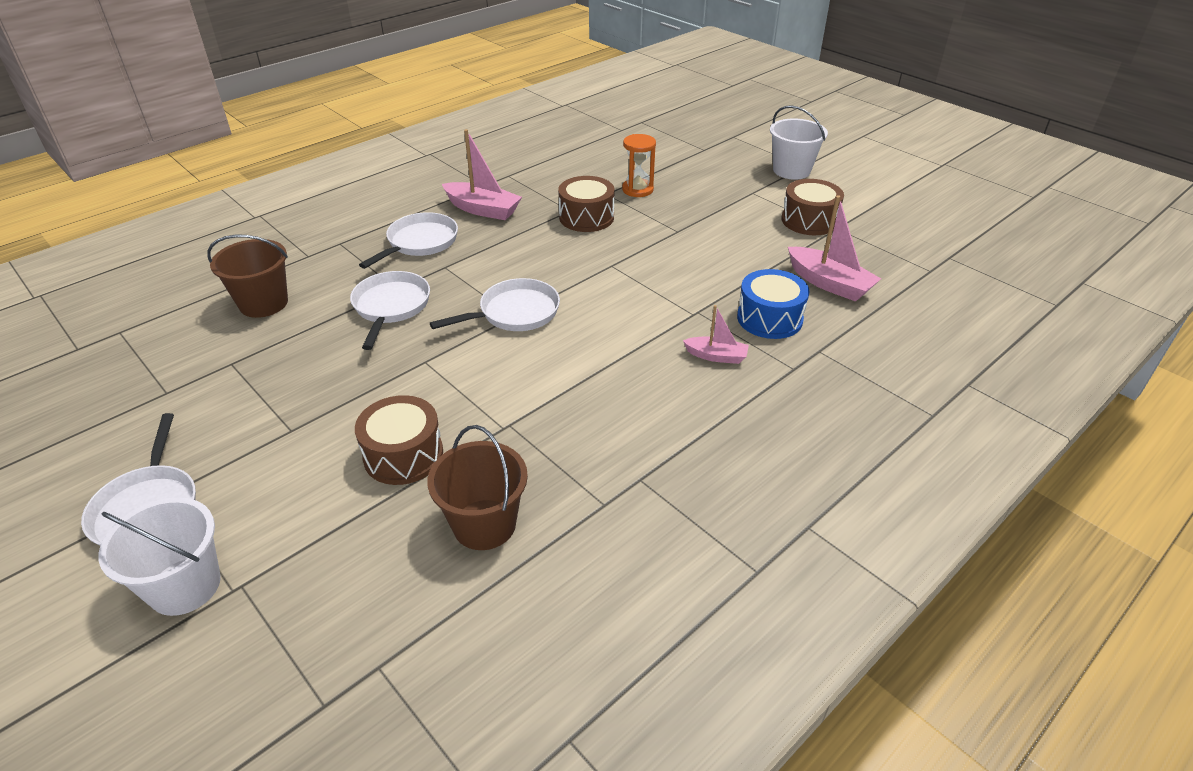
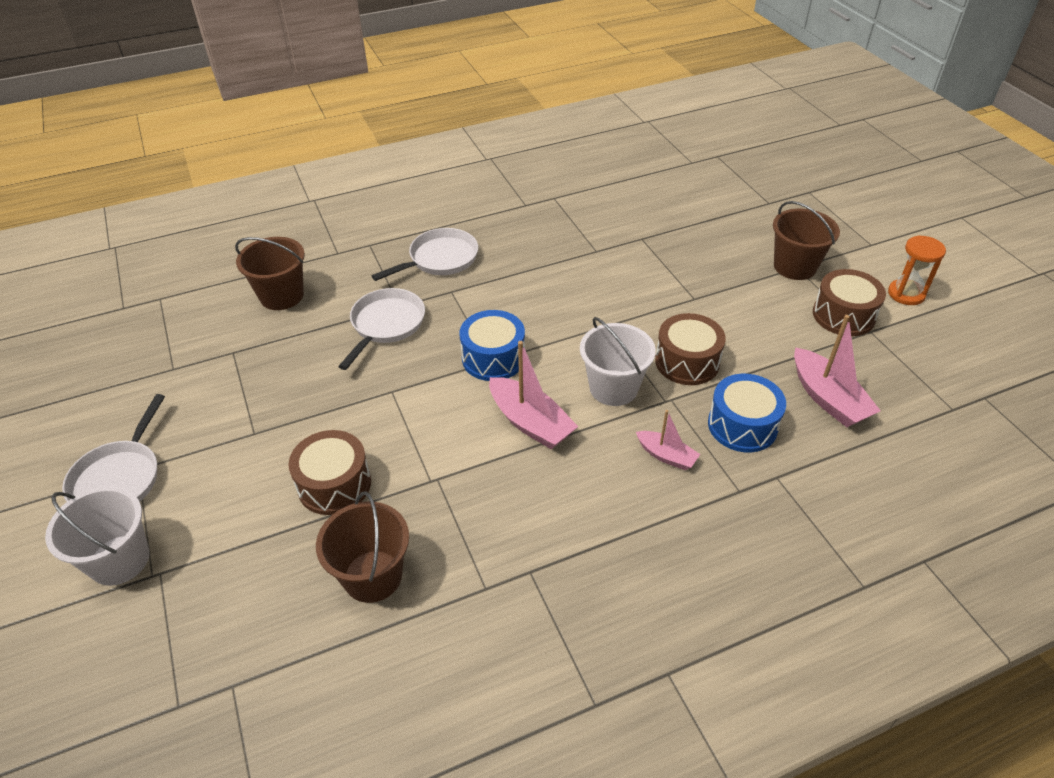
camera: 20 degrees right, 5 degrees up
(483, 209) = (513, 233): pink boat -> pink boat (530, 422)
(514, 313) = (493, 358): white pan -> blue drum
(586, 217) = (609, 263): brown drum -> brown drum (687, 362)
(637, 189) = (675, 240): orange hourglass -> orange hourglass (906, 294)
(750, 192) = (795, 266): none -> brown bucket
(791, 170) = (854, 247): white bucket -> white bucket (613, 388)

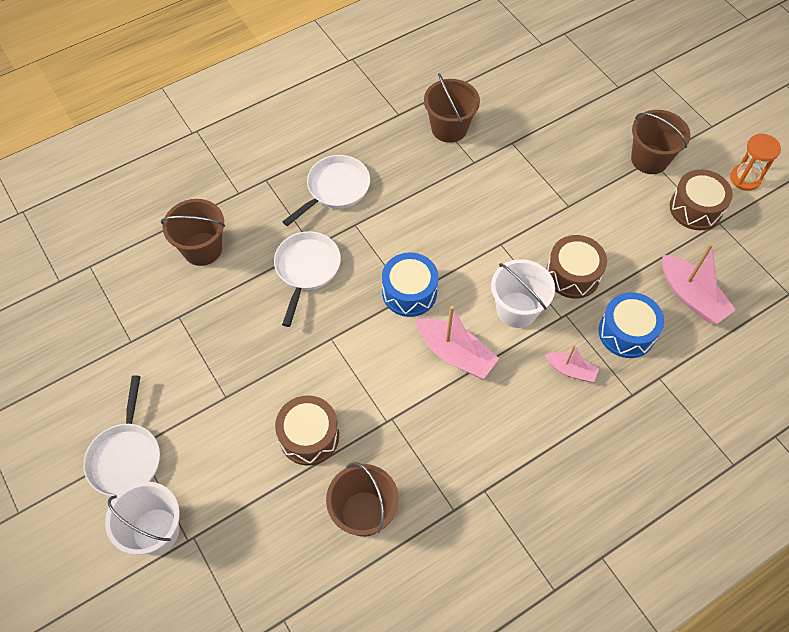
camera: 10 degrees left, 15 degrees up
(576, 220) = (449, 128): none -> brown bucket

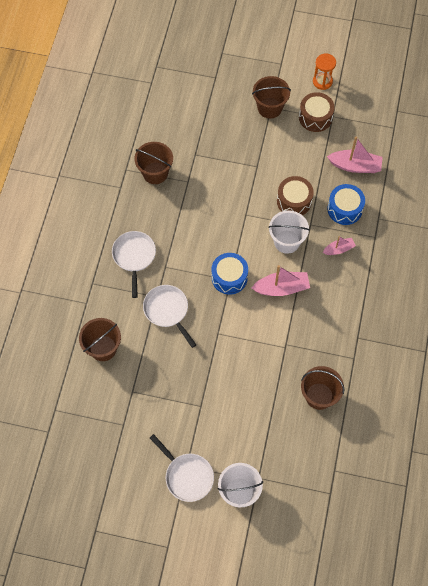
camera: 45 degrees left, 5 degrees up
(309, 436) = (259, 387): brown drum -> none

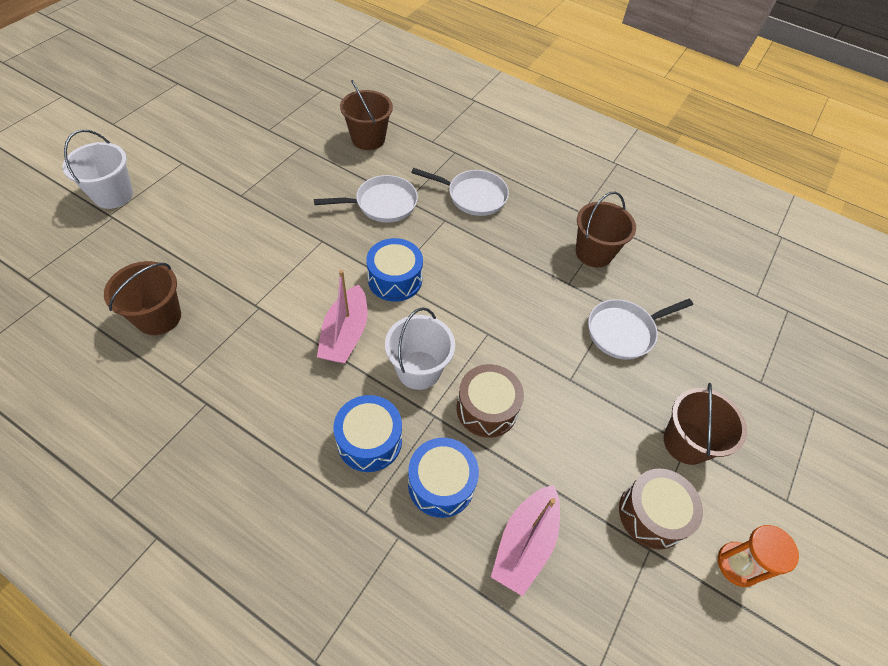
camera: 105 degrees right, 10 degrees down
(187, 476) = (170, 159): white pan -> white pan (624, 331)
(339, 249) = (369, 440): pink boat -> blue drum

